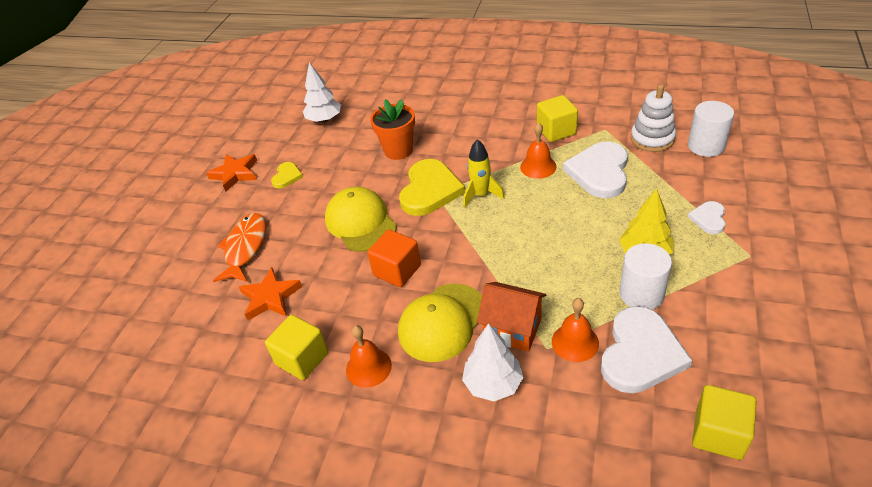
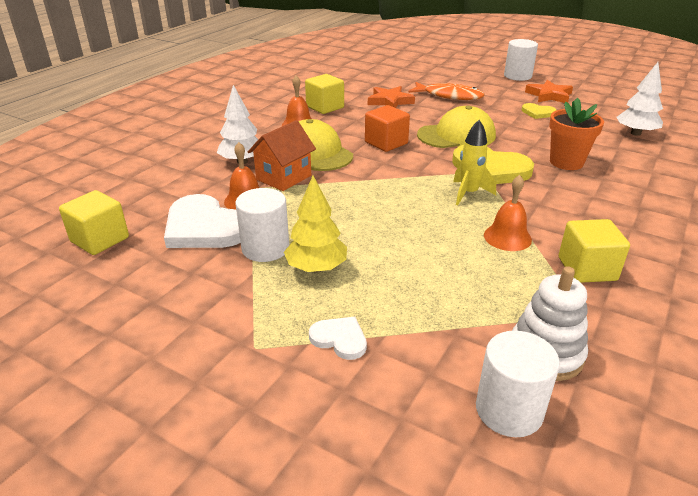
camera: 100 degrees right, 10 degrees down
(170, 203) = (517, 76): none -> white cylinder
(599, 172) = (478, 279): white heart -> none

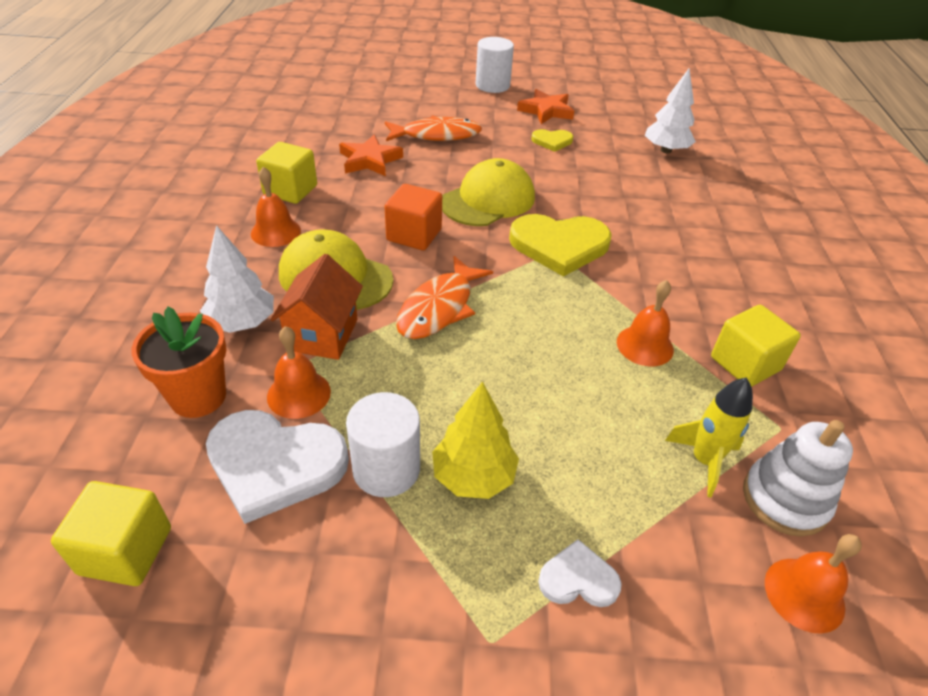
camera: 30 degrees left, 10 degrees up
(370, 182) = (439, 308): none -> orange fish
(468, 193) = (563, 291): yellow rocket -> yellow rocket (704, 461)
(509, 410) = (804, 594): white cylinder -> orange bell
(566, 162) = (629, 212): orange flower pot -> orange flower pot (198, 397)

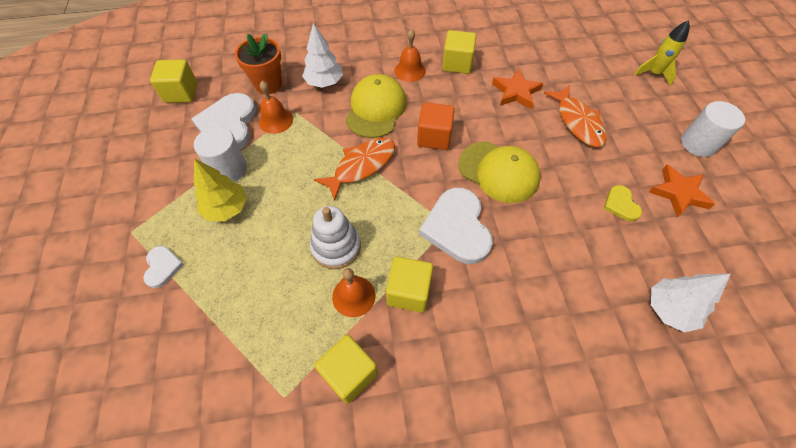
camera: 80 degrees right, 15 degrees up
(322, 335) = (323, 117): orange house -> none
(439, 308) = (361, 166): orange fish -> orange fish turned 120 degrees clockwise
(559, 245) = (457, 227): yellow heart -> white heart
(641, 298) = (409, 292): none -> yellow cube
(704, 461) = (247, 337): yellow rocket -> yellow rocket (653, 74)
(785, 499) = (218, 391): white stacking toy -> white stacking toy (336, 247)
(804, 594) = (148, 396): orange bell -> none

